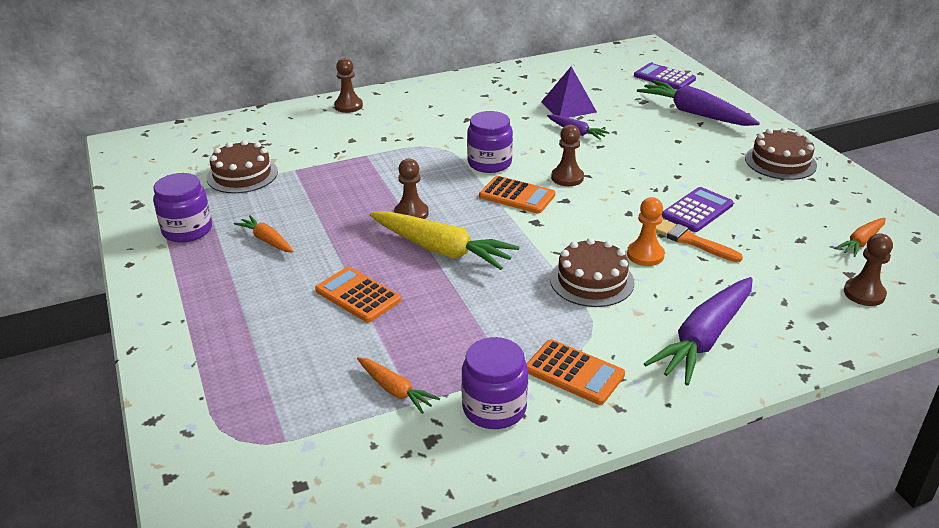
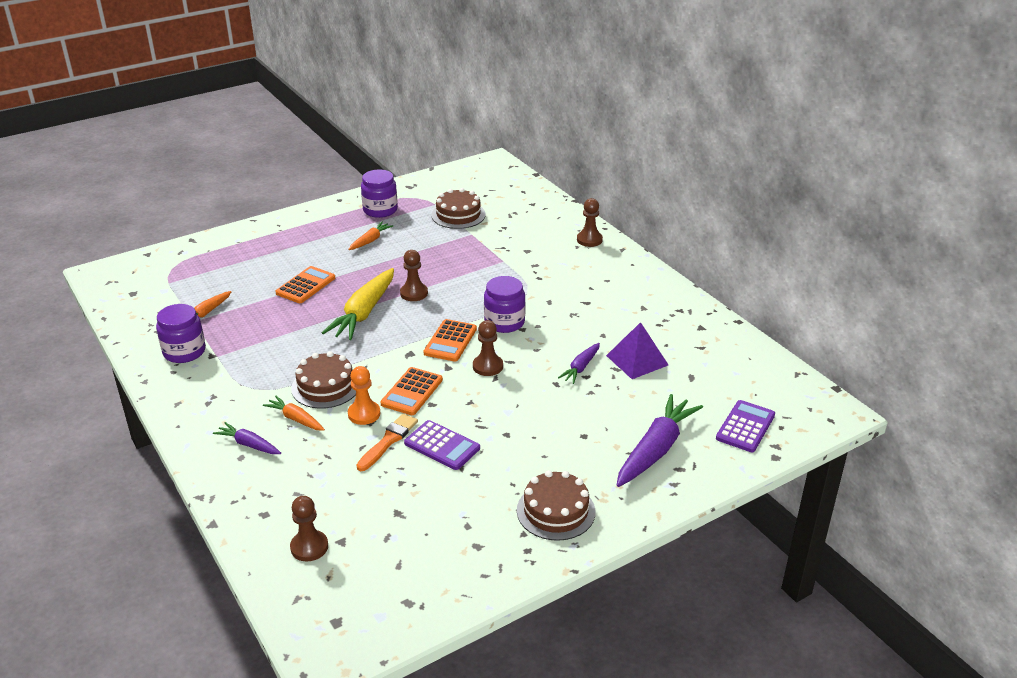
camera: 80 degrees right, 0 degrees up
(574, 372) = (215, 382): orange calculator -> orange calculator (412, 392)
(704, 339) = (249, 444): purple carrot -> purple carrot, size x0.53
(861, 242) = (397, 557): orange carrot -> orange carrot (296, 419)

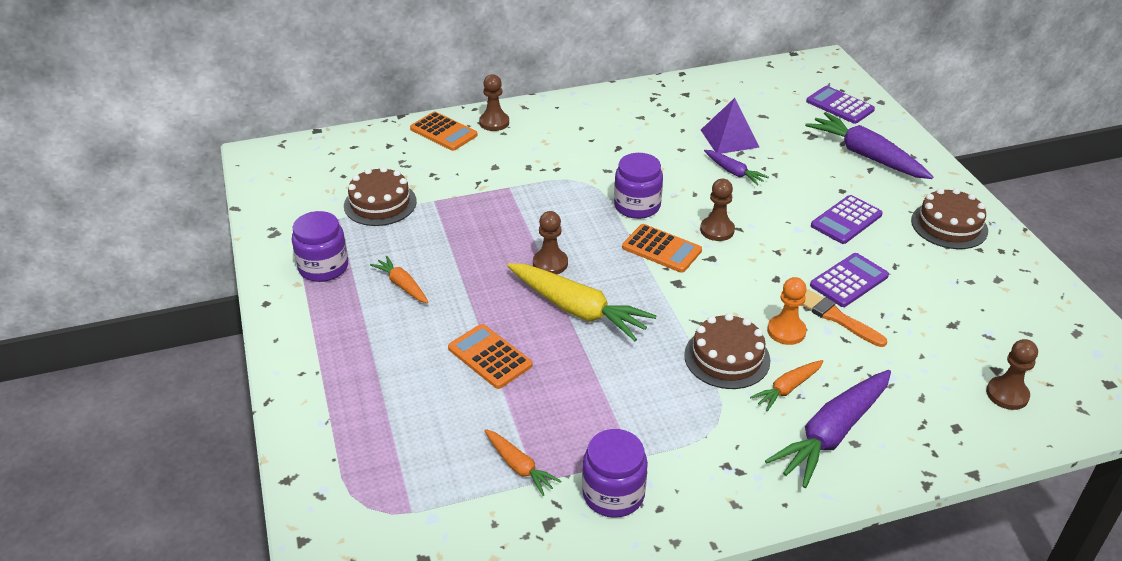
camera: 75 degrees left, 5 degrees up
(249, 444) = (832, 434): purple carrot -> purple carrot, size x1.90
(412, 392) = (752, 290): orange calculator -> orange calculator (443, 132)
(534, 440) = (846, 220): none -> purple calculator

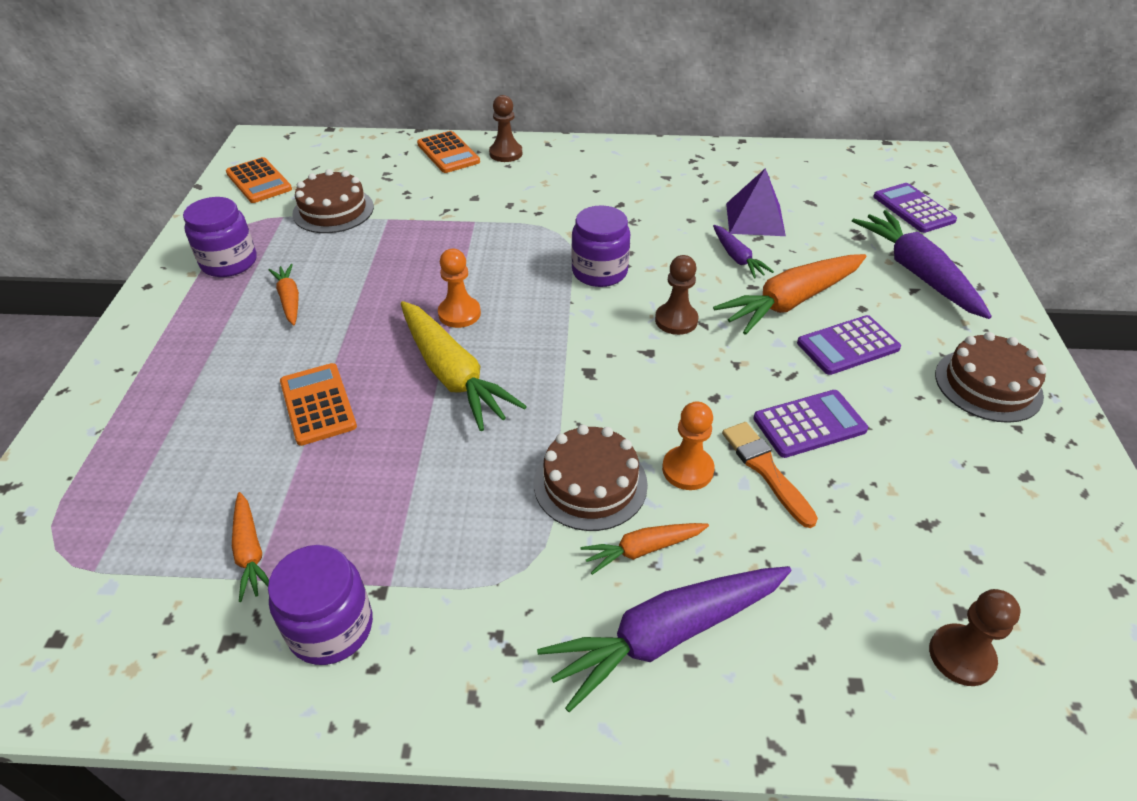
camera: 20 degrees right, 5 degrees up
(550, 263) = (459, 313): brown pawn -> orange pawn
(661, 249) = (596, 327): orange calculator -> orange calculator (259, 181)
(790, 197) = (791, 302): none -> orange carrot

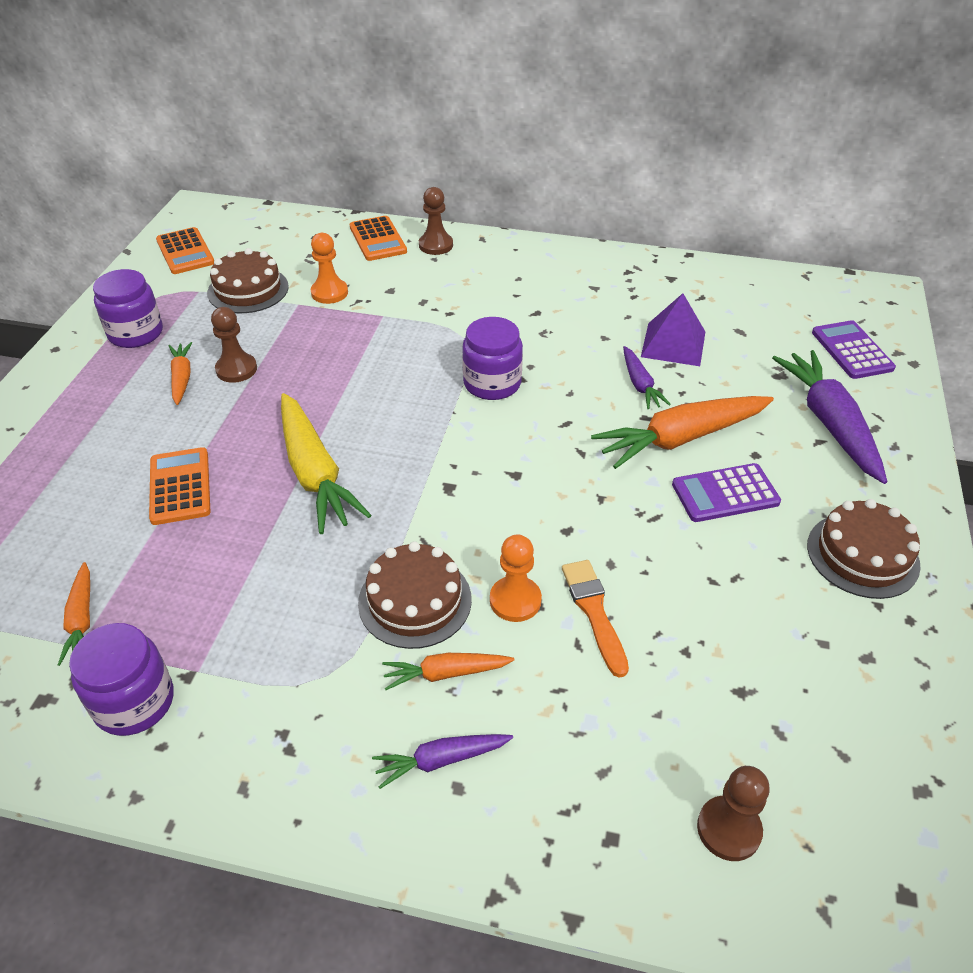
camera: 10 degrees right, 0 degrees up
(459, 313) = (339, 411): orange pawn -> orange pawn (329, 293)
(666, 635) = (441, 760): purple carrot -> purple carrot, size x0.53
(676, 320) = (554, 444): brown pawn -> brown pawn (236, 369)
(809, 424) = (655, 571): purple calculator -> none

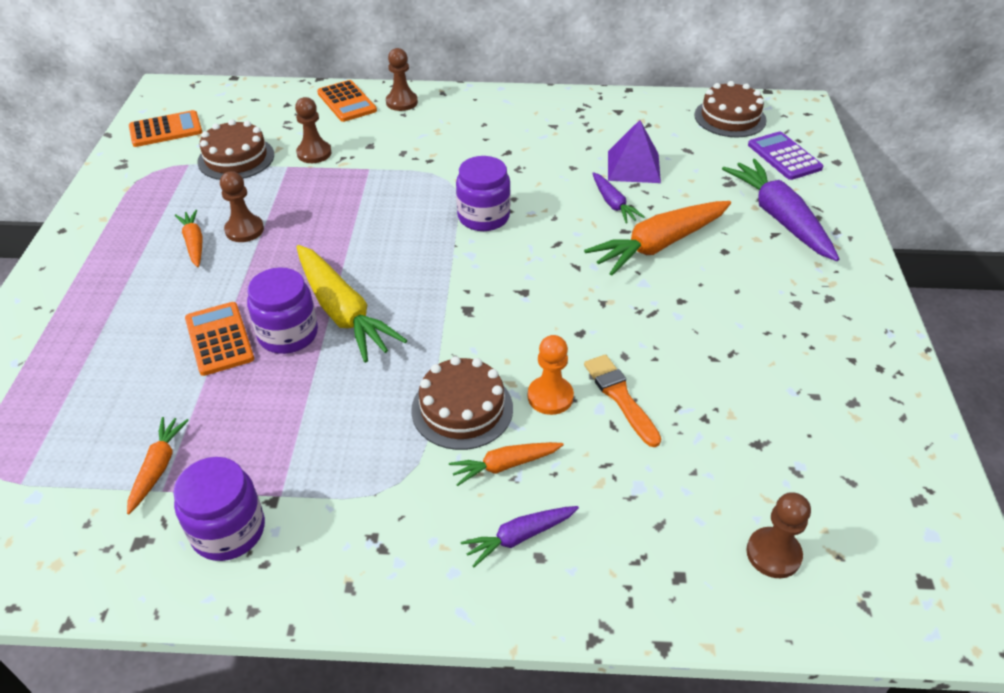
camera: 10 degrees left, 0 degrees up
(82, 620) = (158, 467): orange carrot -> orange carrot turned 150 degrees counterclockwise
(136, 333) = (138, 208): purple jar -> purple jar (288, 334)
(185, 252) = (166, 130): orange calculator -> orange calculator turned 75 degrees counterclockwise
(329, 293) = (314, 153): orange pawn -> brown pawn
(725, 494) = (707, 286): purple calculator -> none
(862, 555) = (830, 321): brown cake -> brown cake (730, 118)

